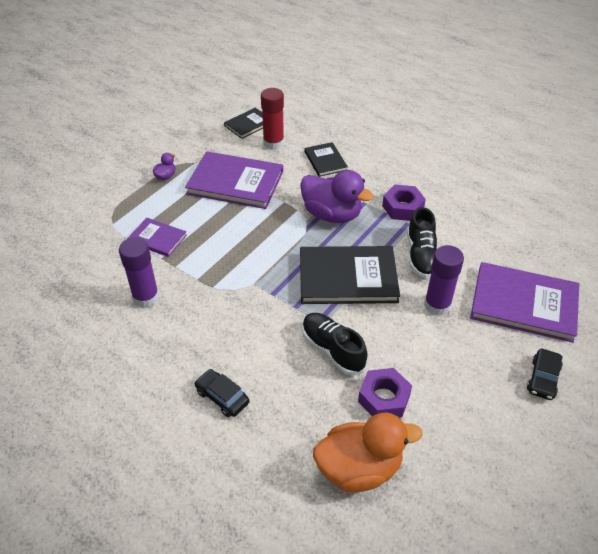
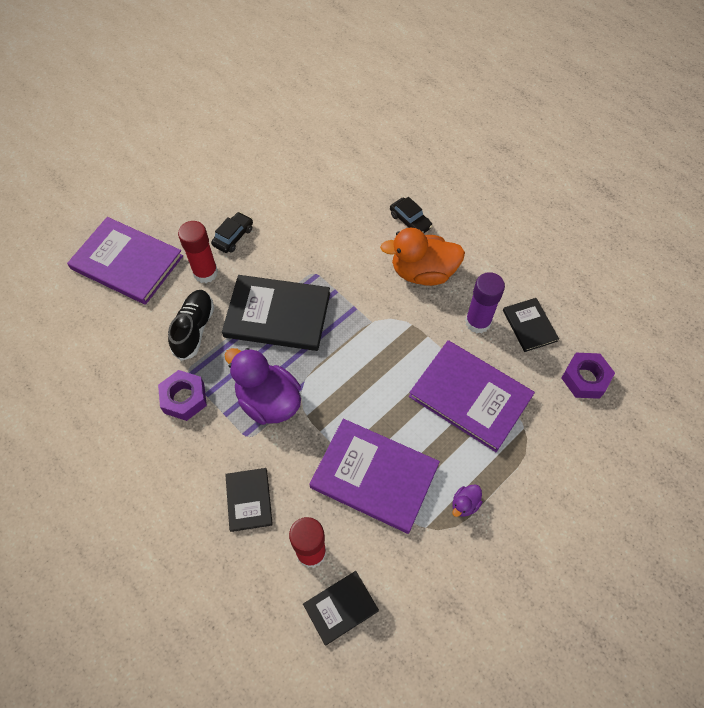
camera: 170 degrees left, 15 degrees up
(92, 301) = (529, 325): none -> black book
(157, 238) = (470, 396): purple book -> purple book, size x1.89
(332, 350) = (313, 246): black shoe -> none
(359, 468) = (318, 161): orange duck -> orange duck (423, 272)
(384, 398) = (284, 202): purple nut -> purple nut (585, 379)
(437, 305) = (205, 273): purple glue stick -> red glue stick
(543, 379) = (154, 199): black car -> black car (233, 236)

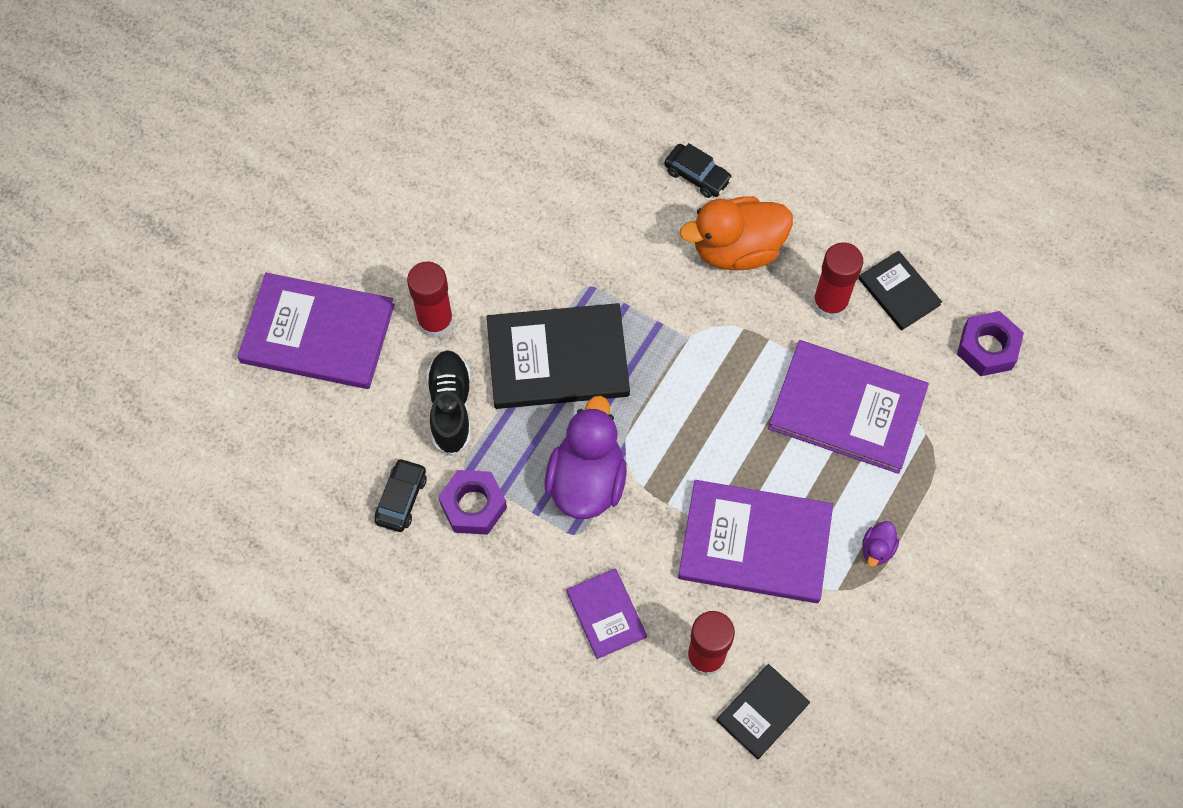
camera: 15 degrees left, 5 degrees up
(233, 236) = (455, 258): black car -> black car (401, 499)
(249, 500) = (606, 614): black book -> purple book
(268, 401) = (586, 481): purple duck -> purple duck turned 75 degrees clockwise
(477, 322) = (830, 303): purple glue stick -> red glue stick

